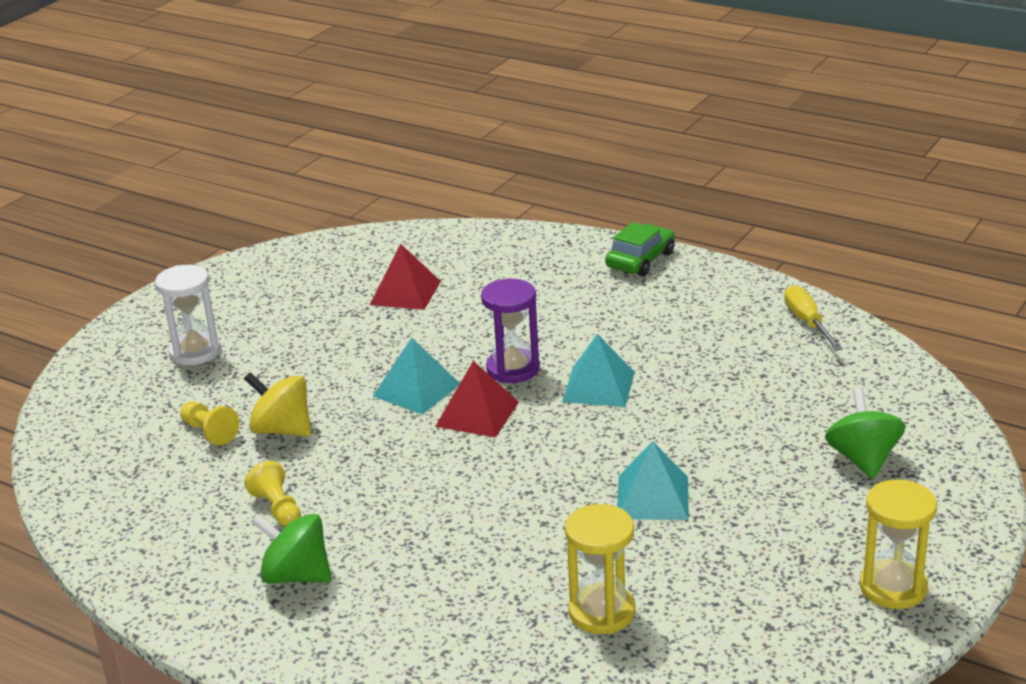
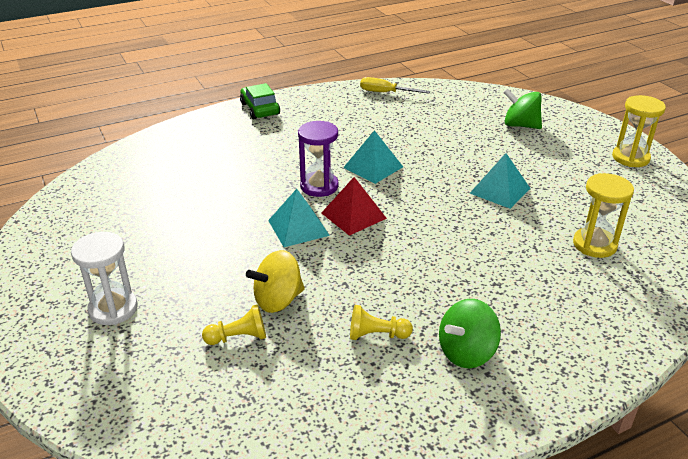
camera: 60 degrees left, 5 degrees up
(405, 293) = (174, 192): red pyramid -> none

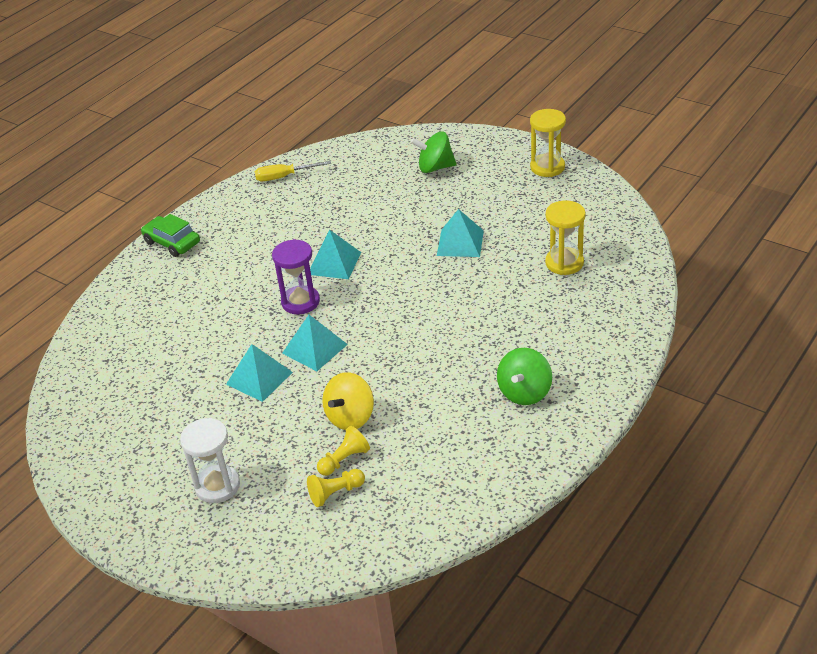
camera: 25 degrees left, 5 degrees up
(231, 233) = (259, 378): none -> turquoise pyramid
(353, 215) = (353, 317): red pyramid -> none
(377, 335) = (450, 409): yellow pawn -> yellow pawn (335, 493)

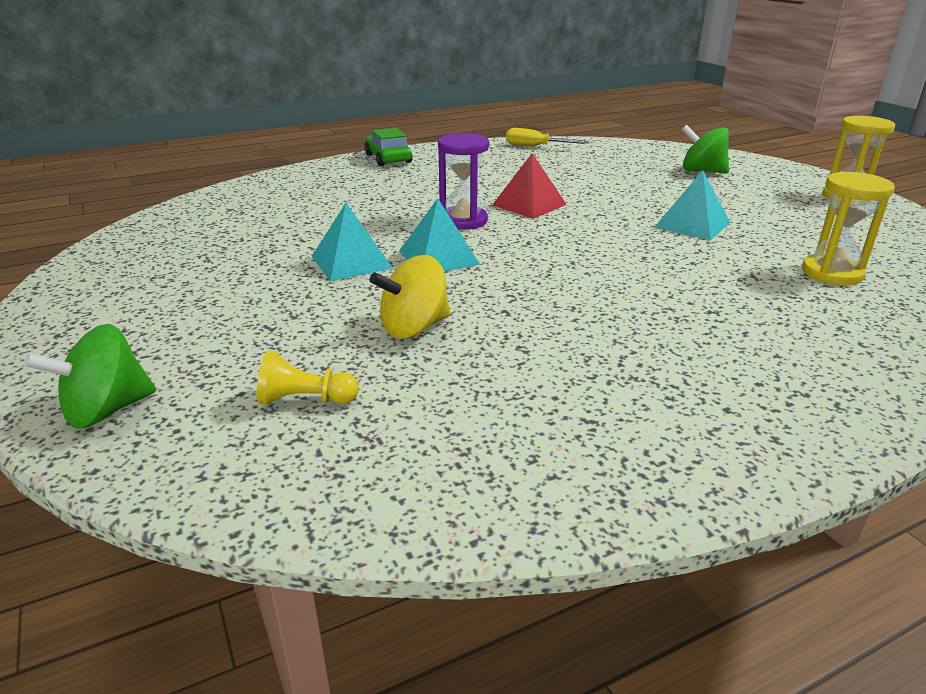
camera: 25 degrees right, 10 degrees down
(217, 486) = (183, 337): white hourglass -> none
(334, 263) = (529, 205): turquoise pyramid -> red pyramid
(344, 460) = (358, 368): yellow pawn -> none
(524, 392) = (690, 384): green spinning top -> green spinning top (106, 410)

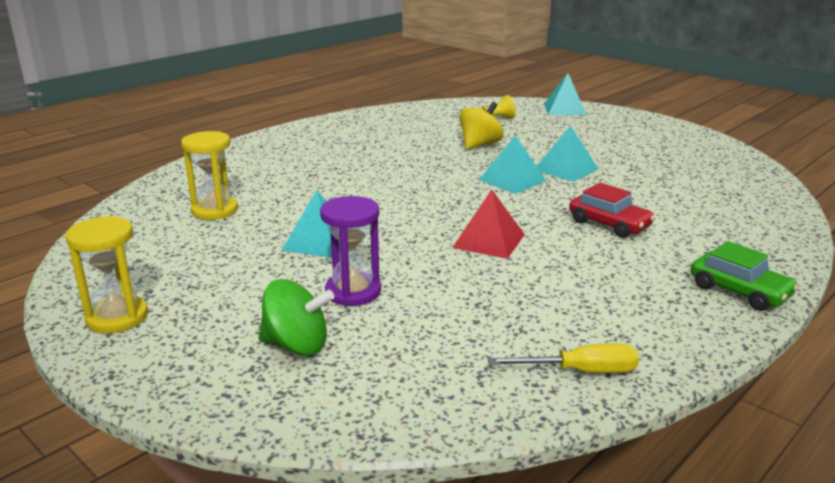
camera: 160 degrees right, 5 degrees down
(106, 410) = (564, 109): green spinning top -> turquoise pyramid
(404, 202) = (609, 224): none -> red car
(463, 221) = (530, 212): purple hourglass -> purple hourglass (353, 292)

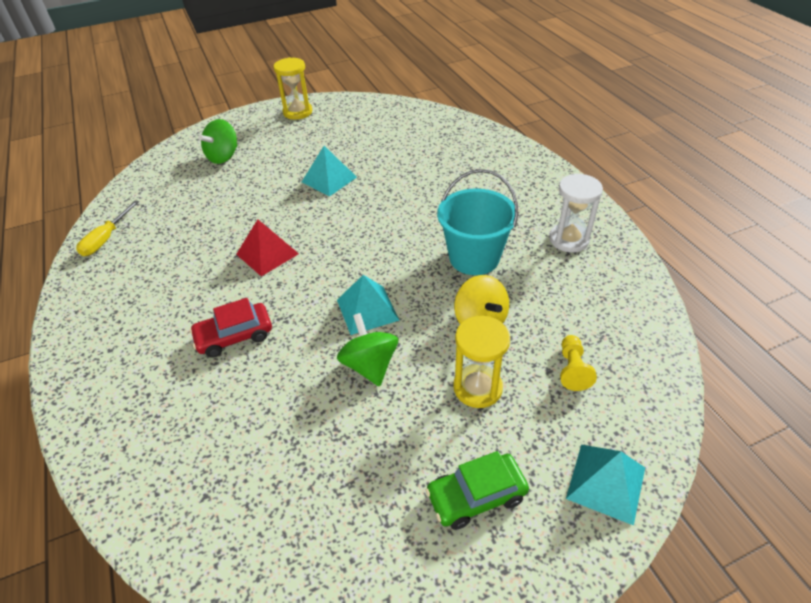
camera: 115 degrees right, 20 degrees up
(214, 210) = (409, 145): yellow hourglass -> yellow hourglass (477, 387)
(353, 292) = (255, 181): purple hourglass -> none
(356, 130) = (569, 239): none -> white hourglass
(407, 155) = (474, 258): none -> turquoise bucket
(566, 169) = (370, 365): turquoise pyramid -> green spinning top
(739, 291) = (84, 356): green car -> green car (476, 496)

